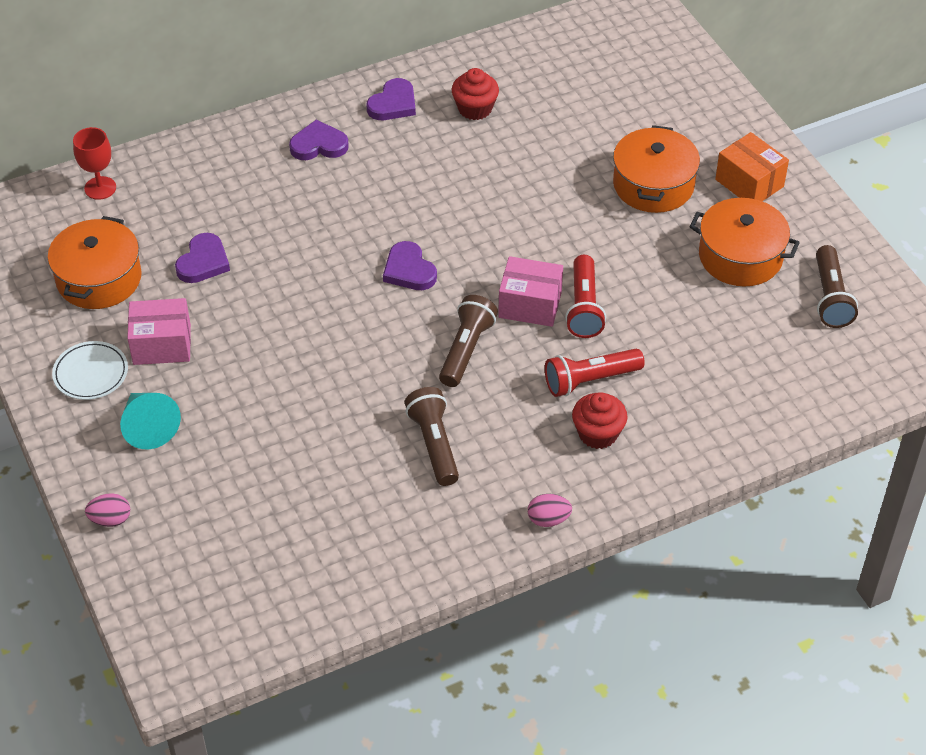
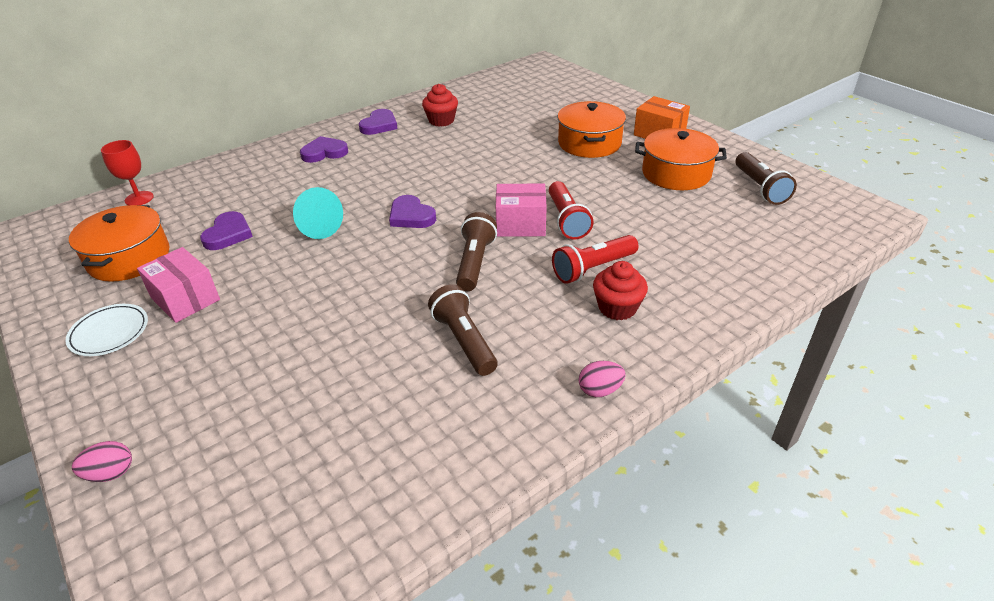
camera: 10 degrees left, 10 degrees down
(148, 427) = (165, 371): turquoise cone -> turquoise cone (317, 227)
(162, 344) = (185, 299): pink box -> pink box turned 60 degrees clockwise

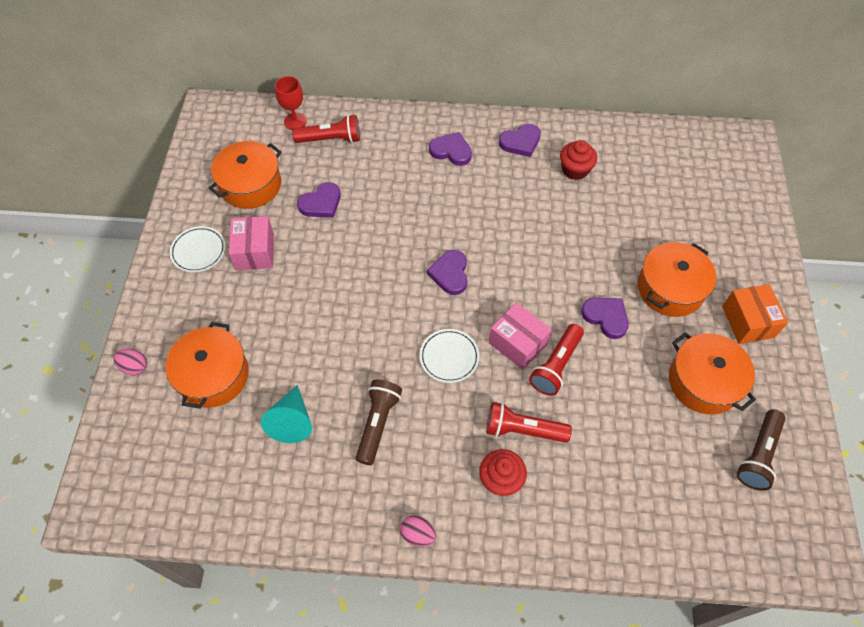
camera: 40 degrees right, 20 degrees up
(193, 193) = (331, 139): none -> red flashlight
(234, 416) = (213, 375): none -> orange pot
(317, 227) = (380, 238): turquoise cone -> turquoise cone (292, 421)
(474, 262) = (449, 357): brown flashlight -> white plate
(566, 177) = (606, 317): none -> purple heart

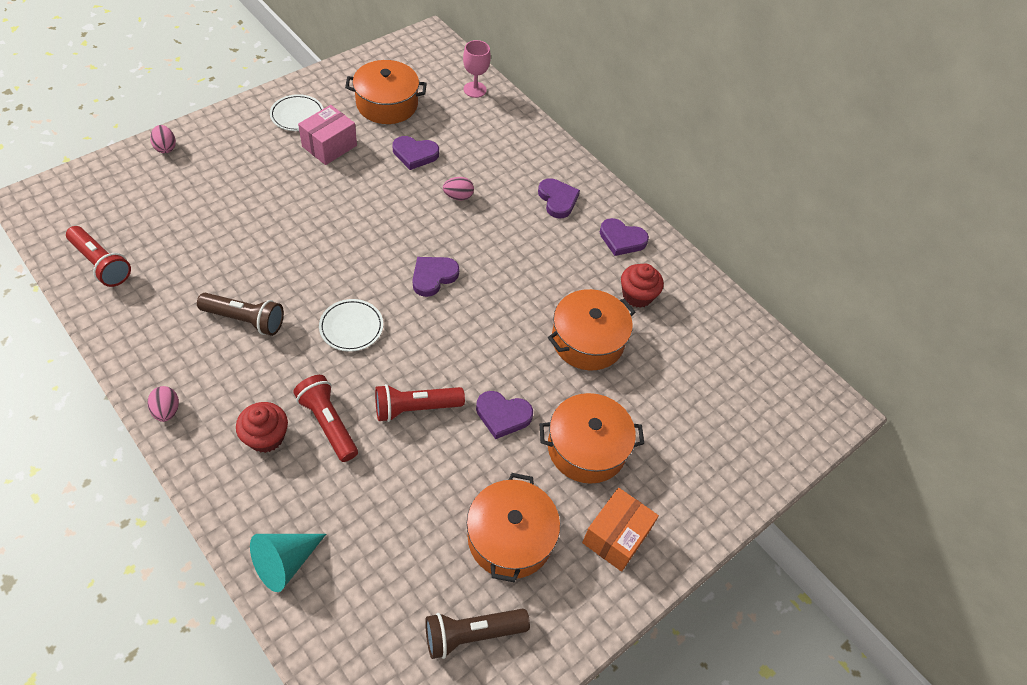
camera: 40 degrees right, 5 degrees down
(213, 375) = (198, 194): orange pot -> orange pot (587, 340)
(292, 421) = (200, 265): turquoise cone -> turquoise cone (285, 562)
(295, 121) = (475, 89): red goblet -> pink goblet
(331, 139) = (482, 120): red flashlight -> red flashlight (101, 264)
(377, 423) = (245, 319): brown flashlight -> brown flashlight turned 45 degrees clockwise
(390, 206) = (458, 196): none -> pink egg
(517, 343) = (411, 366): pink box -> none
(606, 317) = (503, 415): purple heart -> purple heart turned 105 degrees clockwise

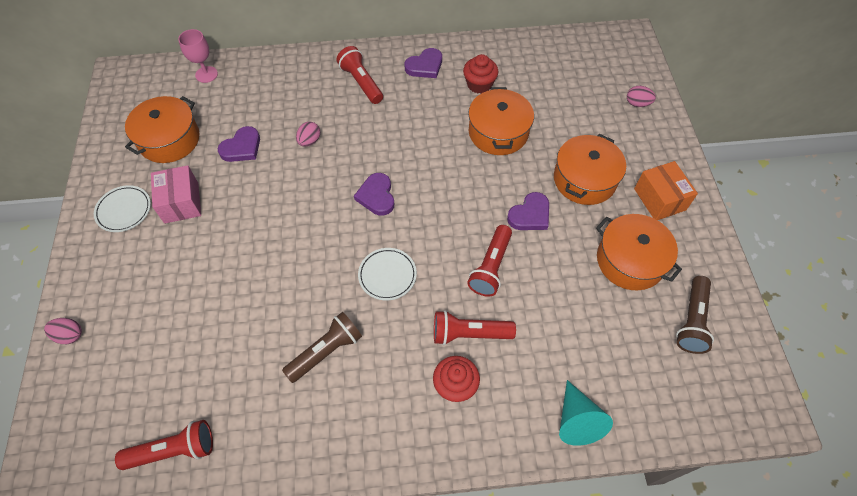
camera: 50 degrees left, 5 degrees up
(167, 411) = (382, 455): pink egg -> pink egg (637, 103)
(557, 200) = (361, 82): purple heart -> red flashlight

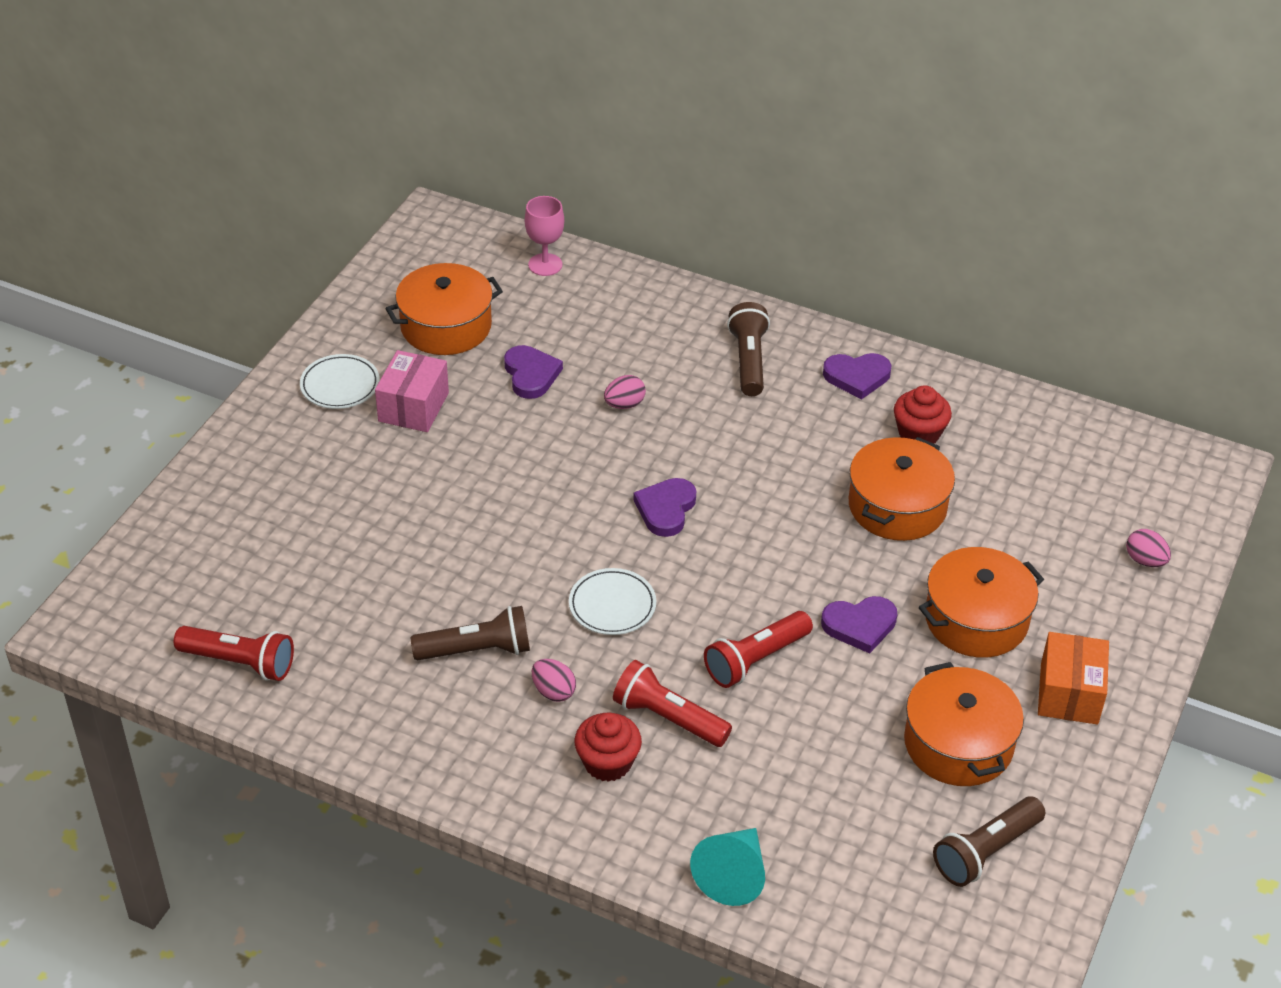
camera: 30 degrees right, 15 degrees down
(69, 335) = (199, 493): pink egg -> pink egg (553, 691)
(242, 147) = (531, 374): purple heart -> purple heart turned 90 degrees counterclockwise
(361, 82) = (748, 361): red flashlight -> brown flashlight

